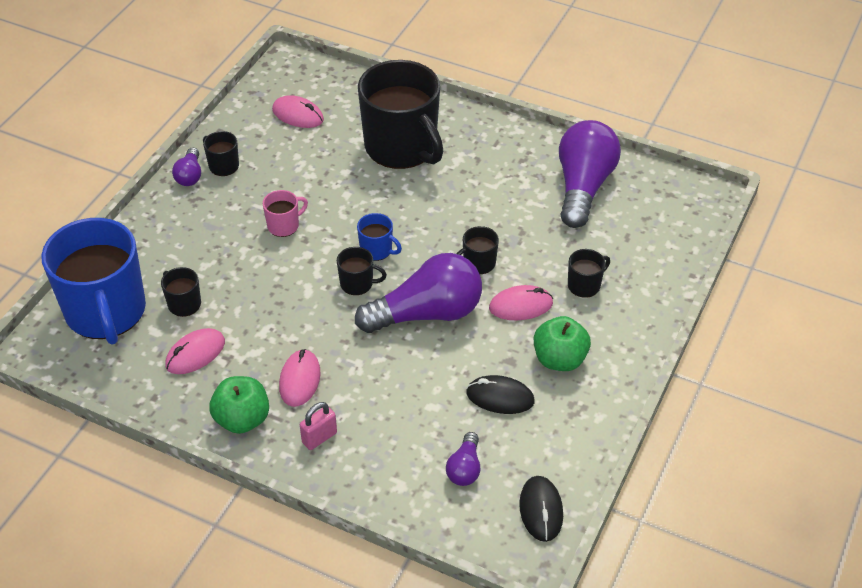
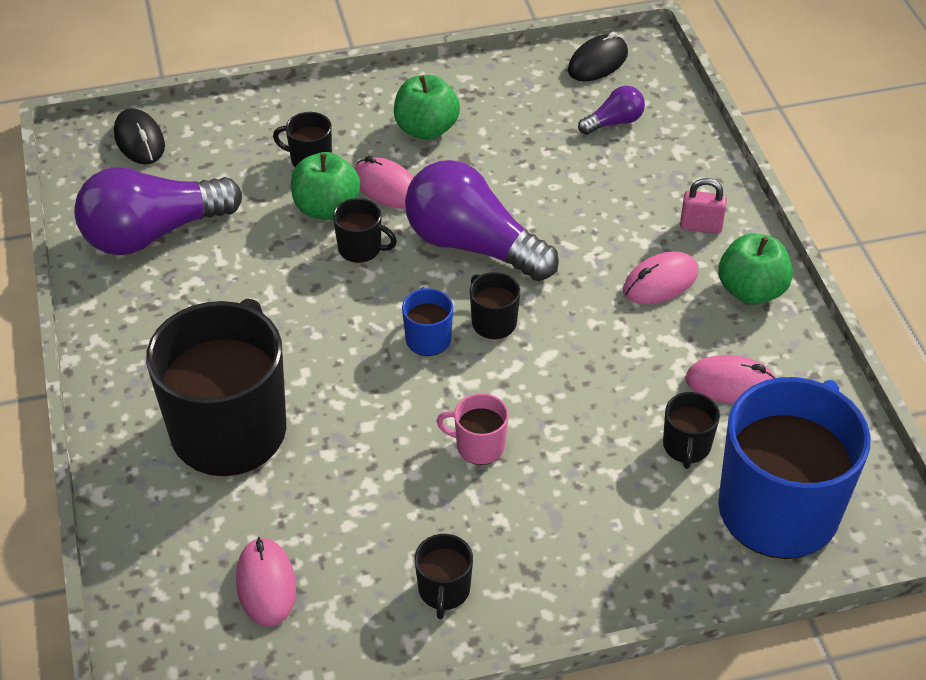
camera: 130 degrees left, 0 degrees up
(190, 175) = (498, 613): purple light bulb -> none
(500, 397) = (514, 142): black mouse -> black mouse (139, 140)
(530, 268) = (326, 208): none -> green apple

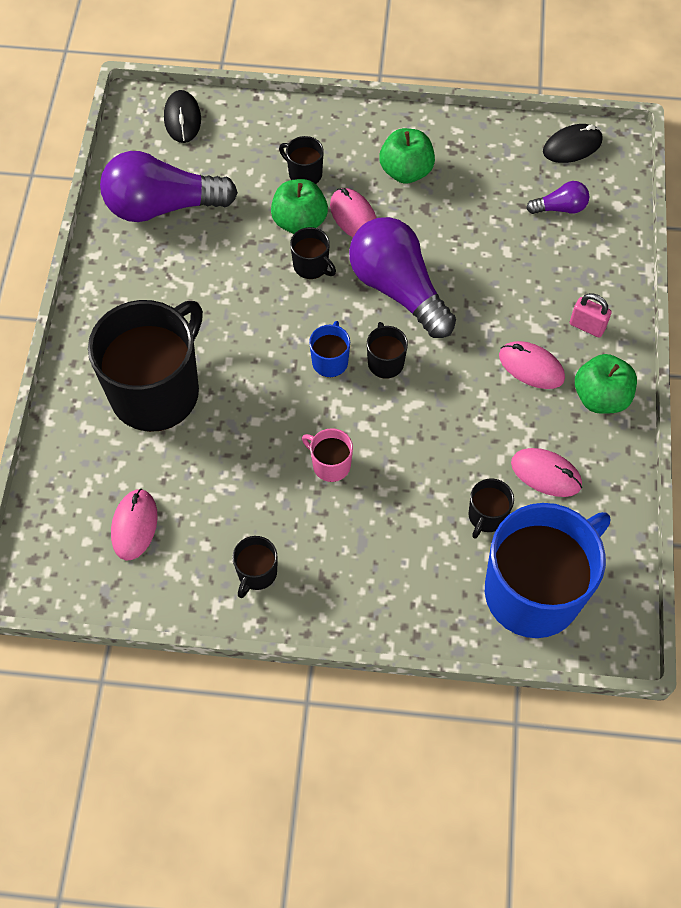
camera: 20 degrees right, 15 degrees up
(660, 282) = (531, 367): pink mouse -> pink mouse turned 45 degrees clockwise

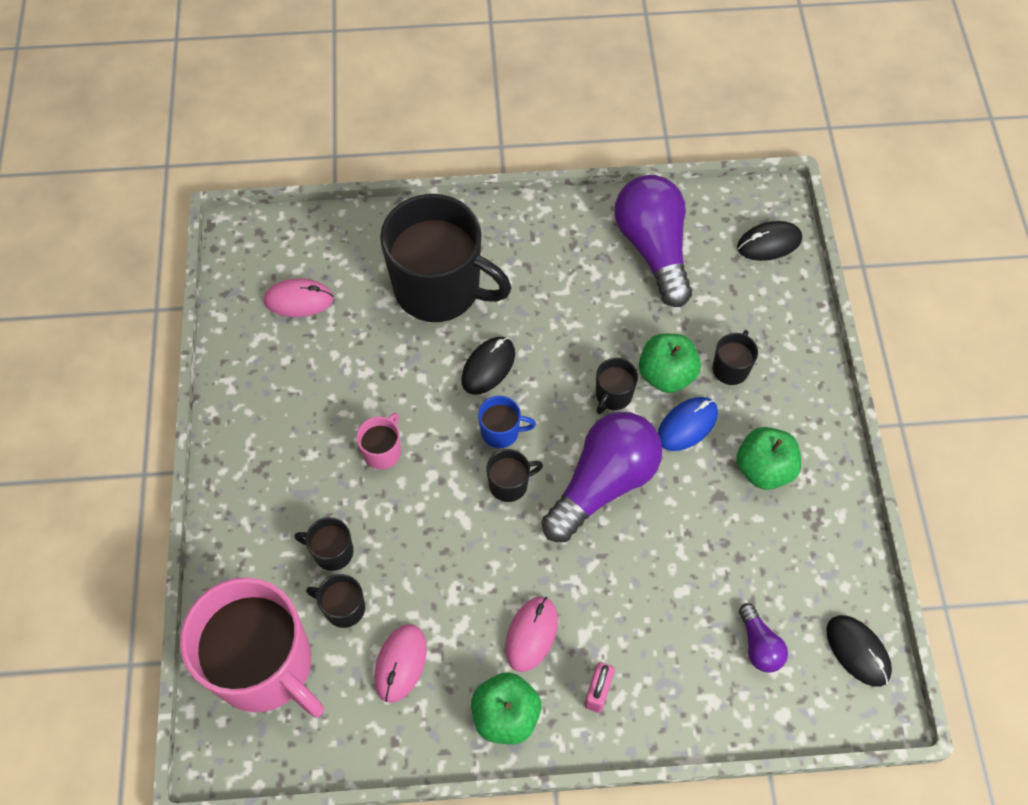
camera: 80 degrees right, 0 degrees up
(256, 573) = (261, 407): black mug -> black mug (332, 552)
(258, 361) = (488, 367): none -> black mouse
(353, 216) = (687, 425): pink mouse -> blue mouse
(534, 591) = (265, 665): blue mug -> pink mug

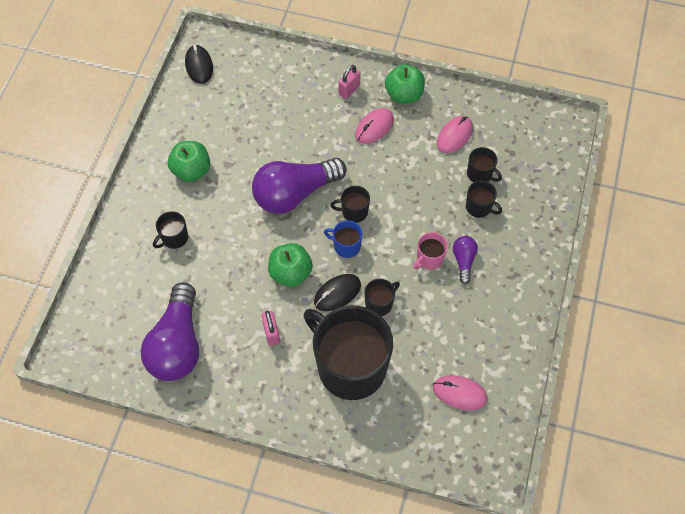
camera: 160 degrees left, 0 degrees up
(265, 665) = (534, 158): pink mug -> none
(549, 295) = (271, 333): none -> pink padlock
(613, 395) = (261, 246): black mug -> black mug (379, 303)
(666, 374) = (219, 248): green apple -> green apple (290, 273)
(687, 425) = (224, 211): blue mouse -> none
(759, 645) = (250, 84): purple light bulb -> purple light bulb (463, 261)
(769, 243) = (91, 319): black mouse -> none

